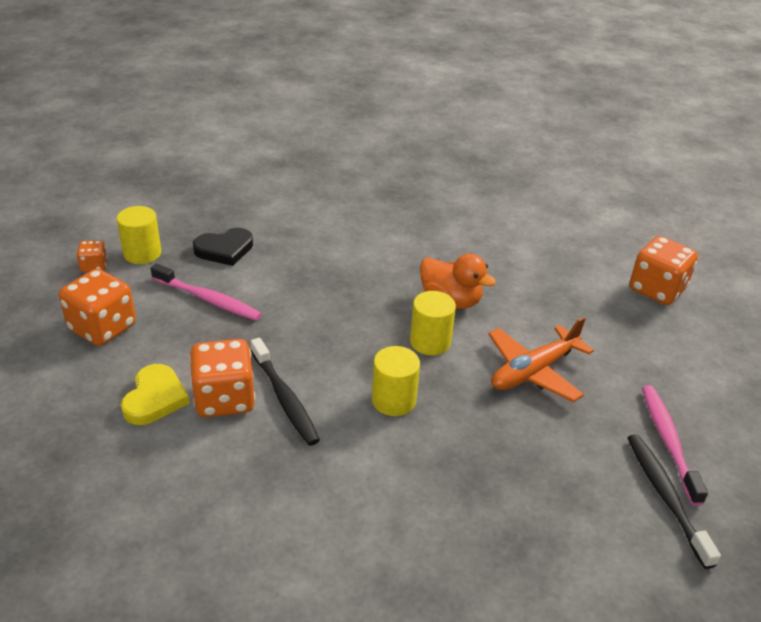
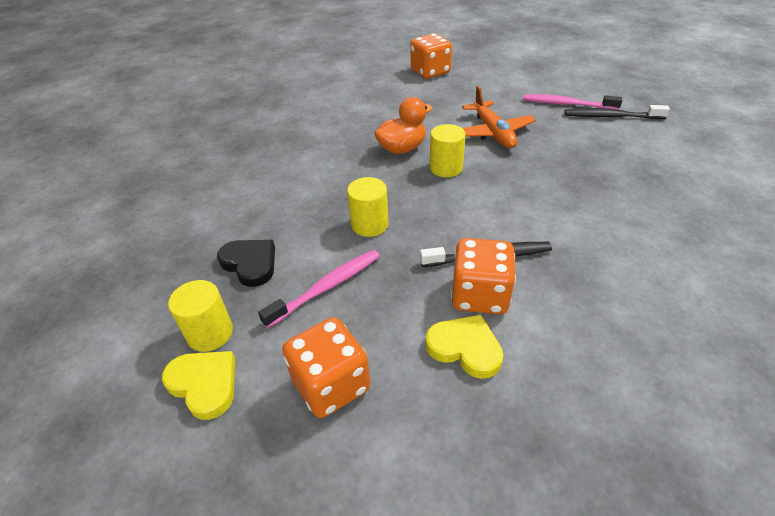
camera: 65 degrees left, 5 degrees up
(94, 266) = (204, 384): orange dice -> yellow heart
(224, 249) = (250, 263): black heart -> black heart turned 45 degrees counterclockwise
(393, 400) = (506, 198): yellow cylinder -> yellow cylinder (369, 224)

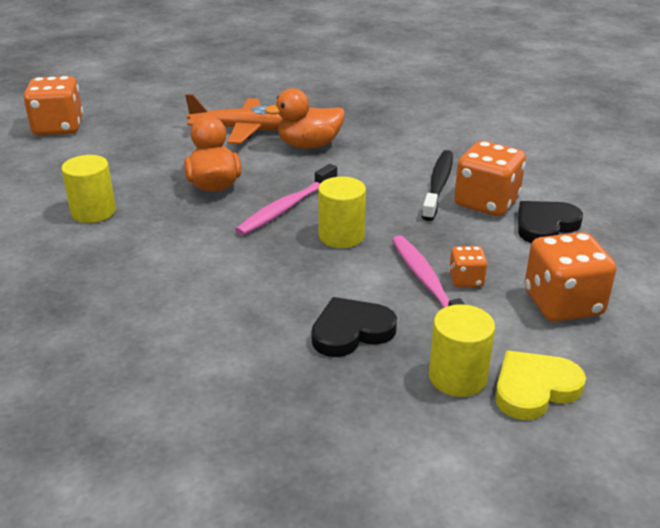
camera: 70 degrees left, 10 degrees down
(341, 310) = (466, 280): none -> orange dice
(446, 168) = (280, 170): yellow cylinder -> yellow cylinder (93, 212)
(465, 348) = (545, 225): yellow heart -> black heart
(497, 168) = (309, 145): none -> orange duck
(567, 104) = (234, 83): pink toothbrush -> pink toothbrush (286, 207)
(611, 116) = (280, 73): black toothbrush -> none

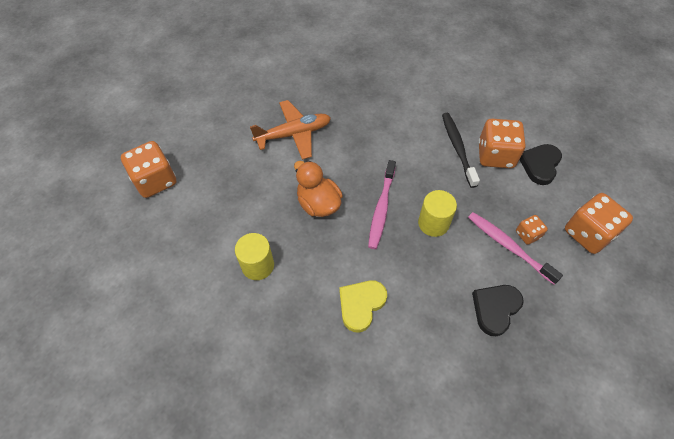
camera: 25 degrees left, 25 degrees up
(309, 145) = (351, 135): orange duck -> none
(457, 377) = (572, 320): yellow cylinder -> none
(534, 388) = (613, 311): yellow heart -> yellow heart (361, 305)

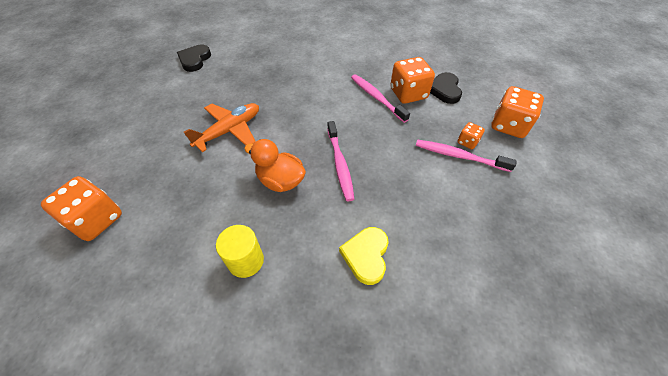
camera: 25 degrees left, 5 degrees down
(433, 223) = (390, 160): yellow cylinder -> none
(457, 148) = (376, 98): black toothbrush -> pink toothbrush
(495, 309) = (480, 209): black heart -> black heart (194, 60)

